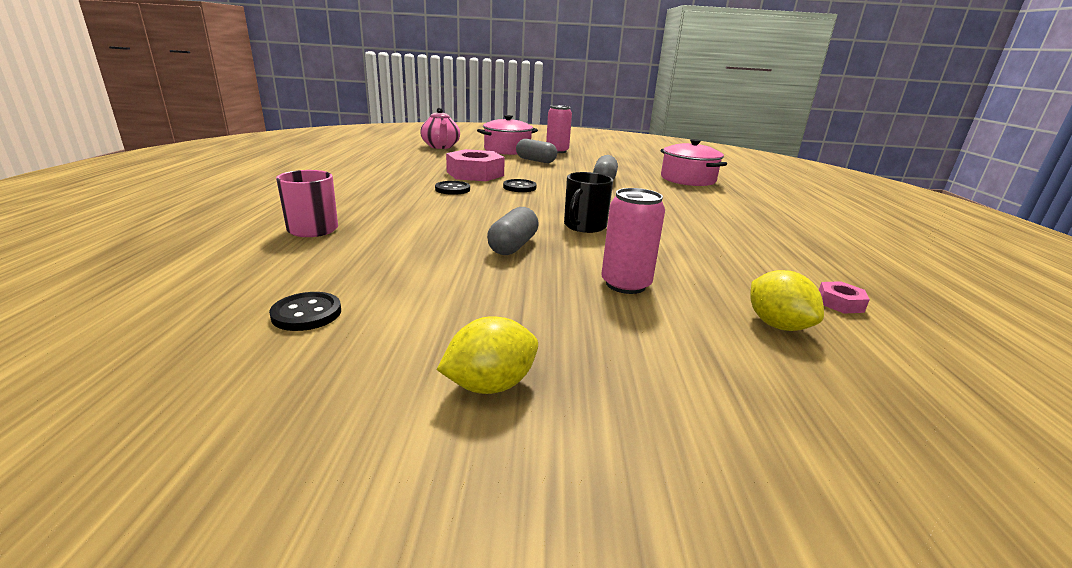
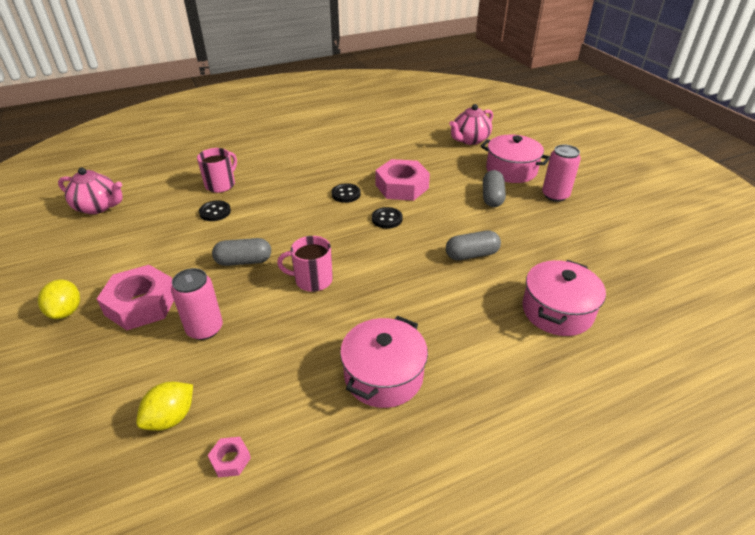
camera: 65 degrees right, 15 degrees up
(171, 320) = (98, 207): none -> pink teapot
(306, 313) = (116, 234): black button -> black button (215, 212)
(490, 385) = (66, 311): yellow lemon -> yellow lemon turned 45 degrees clockwise
(537, 316) = (141, 304): none -> pink nut
(584, 226) = (312, 280): black mug -> pink mug
(737, 230) = (383, 375): none -> pink pot

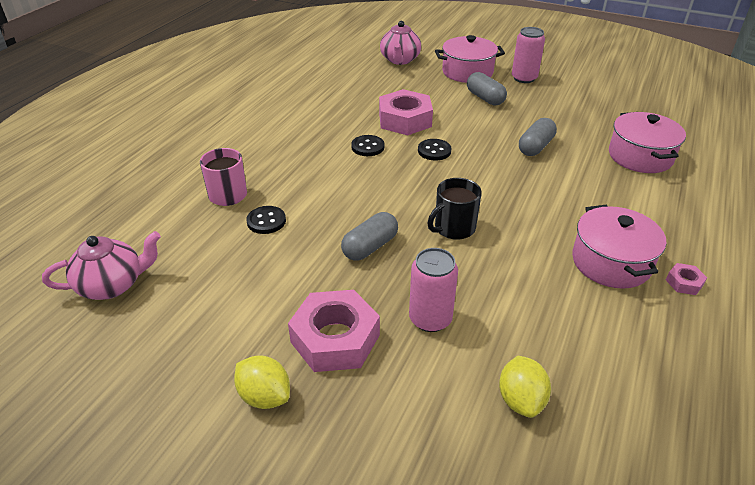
camera: 40 degrees left, 0 degrees up
(230, 460) = (611, 390): pink nut -> pink nut (684, 283)
(312, 280) = (453, 228): pink mug -> black mug

